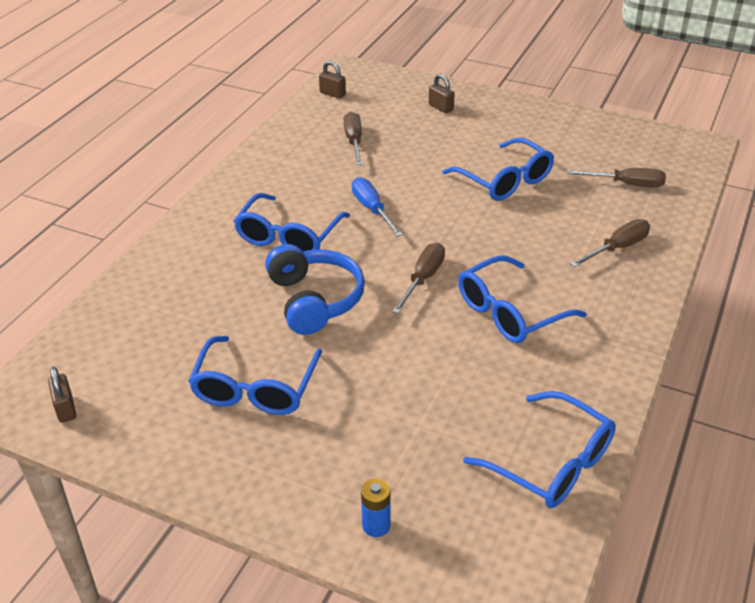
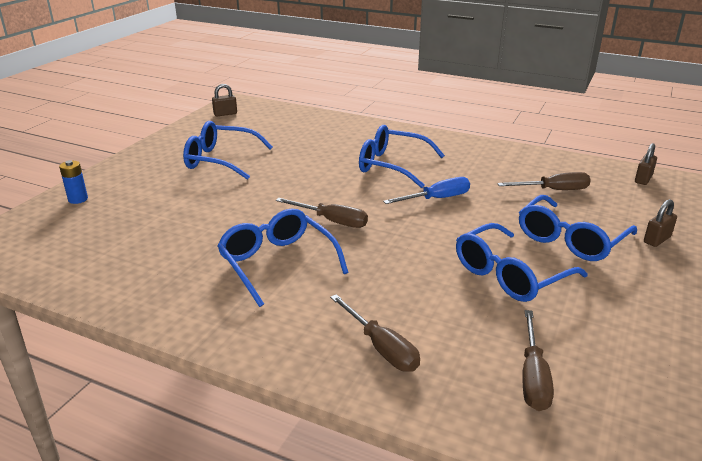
camera: 90 degrees right, 10 degrees down
(314, 300) = (309, 176): blue headphones -> none
(552, 463) = (84, 271): blue glasses -> blue glasses (570, 240)

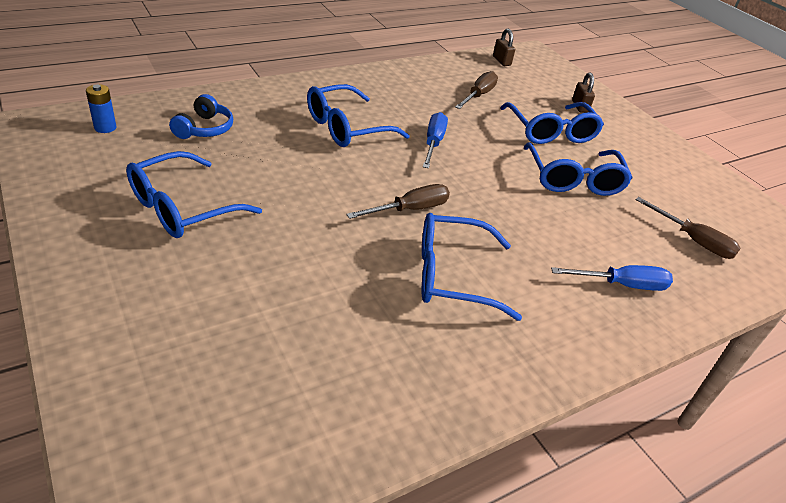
camera: 60 degrees left, 10 degrees up
(78, 199) = (119, 364): blue battery -> blue battery (105, 128)
(225, 114) = (54, 146): brown padlock -> none
(306, 133) = (204, 129): none -> blue headphones
(381, 348) = (622, 285): brown screwdriver -> blue screwdriver

